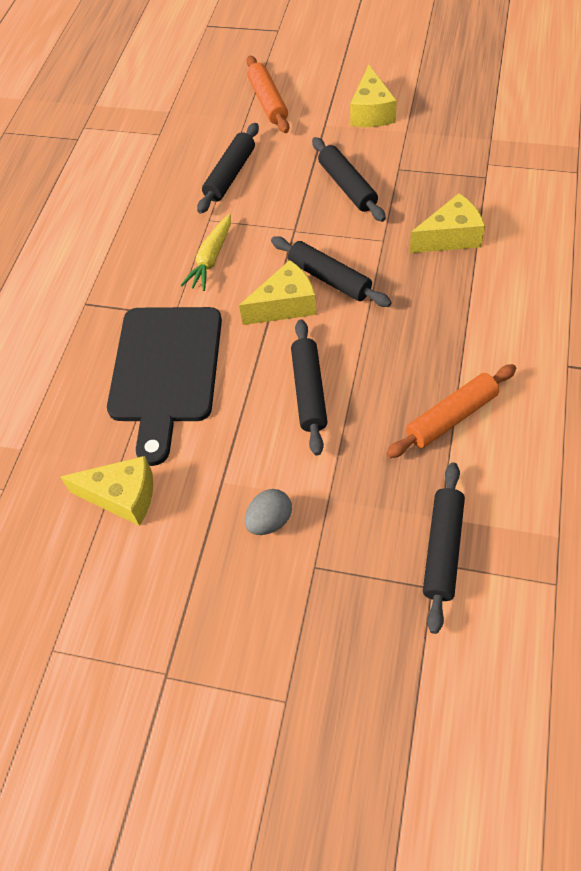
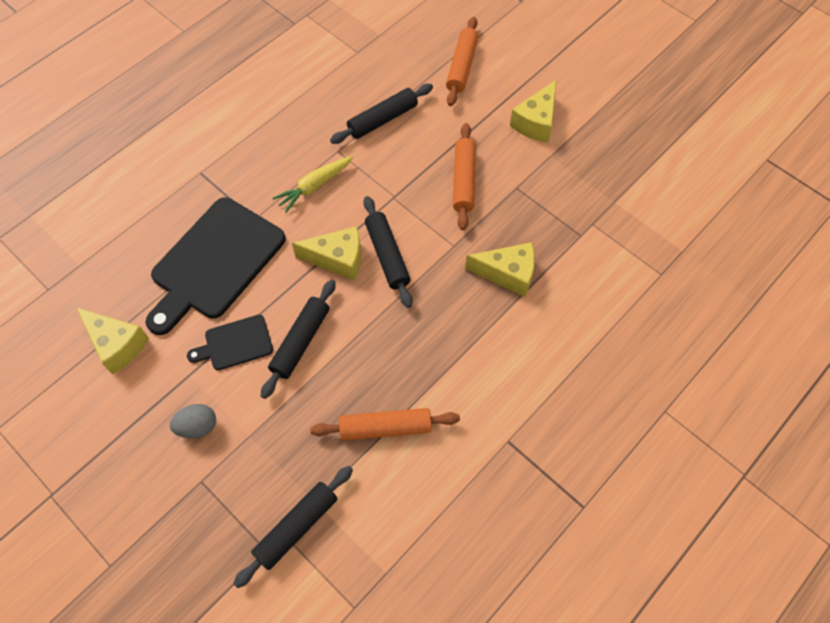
camera: 25 degrees right, 5 degrees up
(245, 428) = (235, 343): none -> black cutting board
(347, 186) = (463, 181): black rolling pin -> orange rolling pin

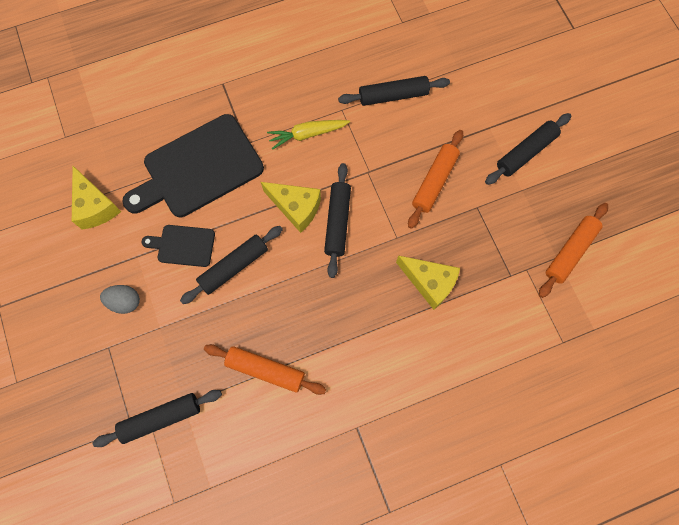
camera: 25 degrees right, 10 degrees up
(461, 67) = (486, 72): orange rolling pin -> orange rolling pin (570, 252)
(536, 122) = (526, 152): yellow cheese -> black rolling pin

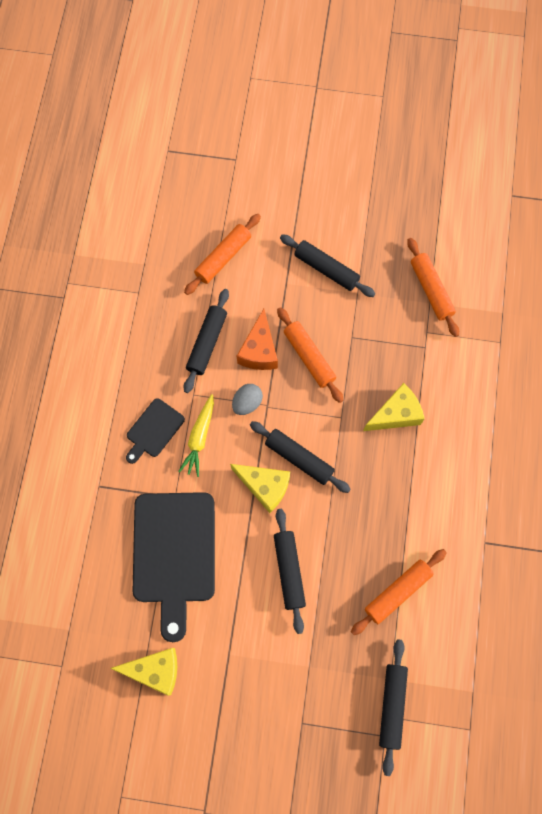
camera: 60 degrees left, 0 degrees up
(125, 302) = (267, 687): grey egg -> grey egg (247, 403)
(183, 245) = (242, 606): black cutting board -> black cutting board (153, 430)
(296, 208) = (265, 486): yellow cheese -> yellow cheese turned 60 degrees clockwise
(414, 139) = (259, 350): none -> orange cheese
(477, 67) = (223, 257): none -> orange rolling pin
(526, 152) = (326, 269): black rolling pin -> black rolling pin turned 45 degrees counterclockwise

